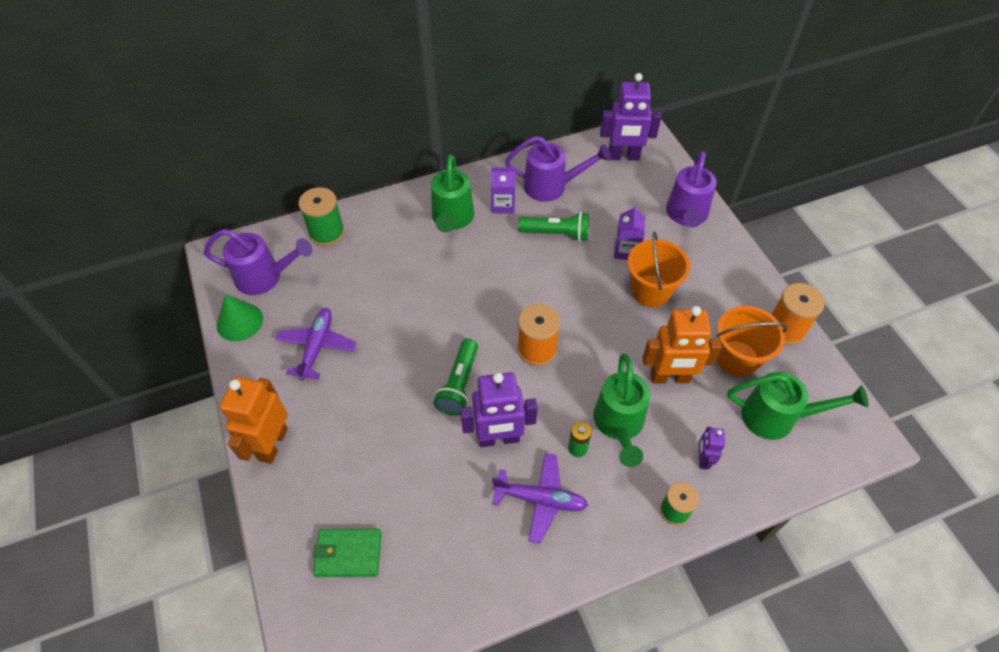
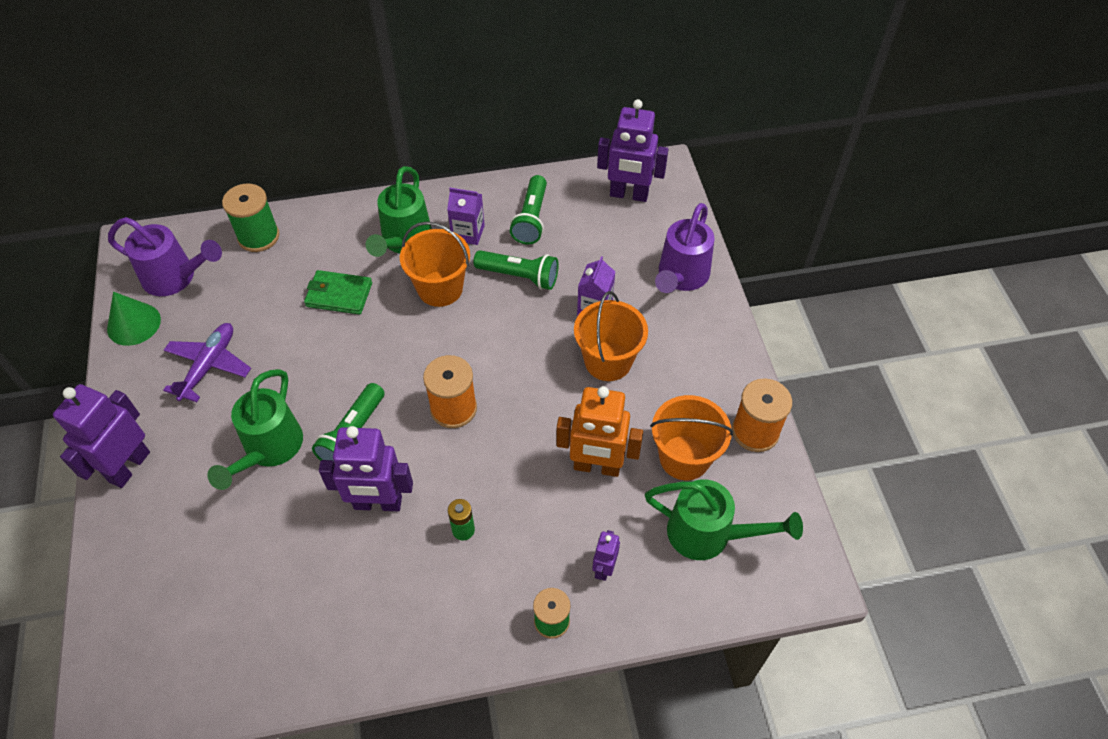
camera: 10 degrees right, 0 degrees up
(272, 444) = (129, 466): orange robot -> purple robot
(348, 554) = (174, 602): green wallet -> green wallet (339, 294)
(494, 253) = (440, 288): none -> orange bucket
(541, 499) = (403, 580): purple plane -> none
(551, 186) = (531, 219): purple watering can -> green flashlight
(619, 424) = (520, 511): green watering can -> green watering can (269, 449)

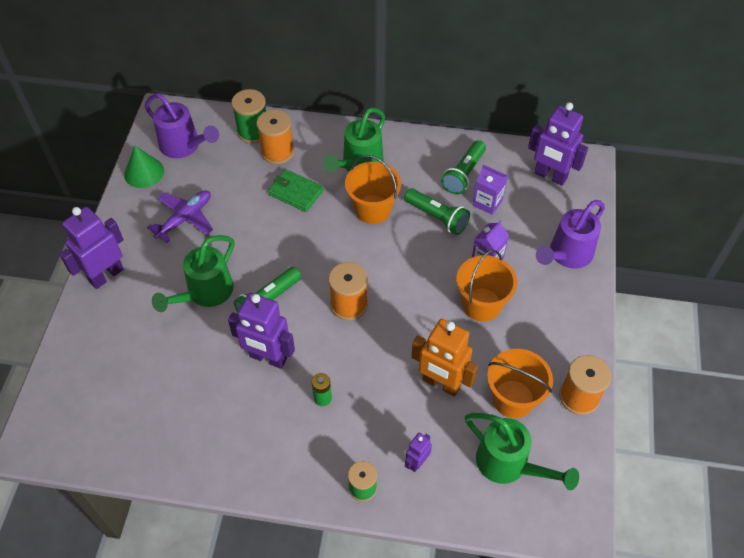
camera: 20 degrees right, 0 degrees up
(298, 253) = (277, 152): none -> orange spool
(468, 233) = (410, 172): purple carton -> purple carton (487, 202)

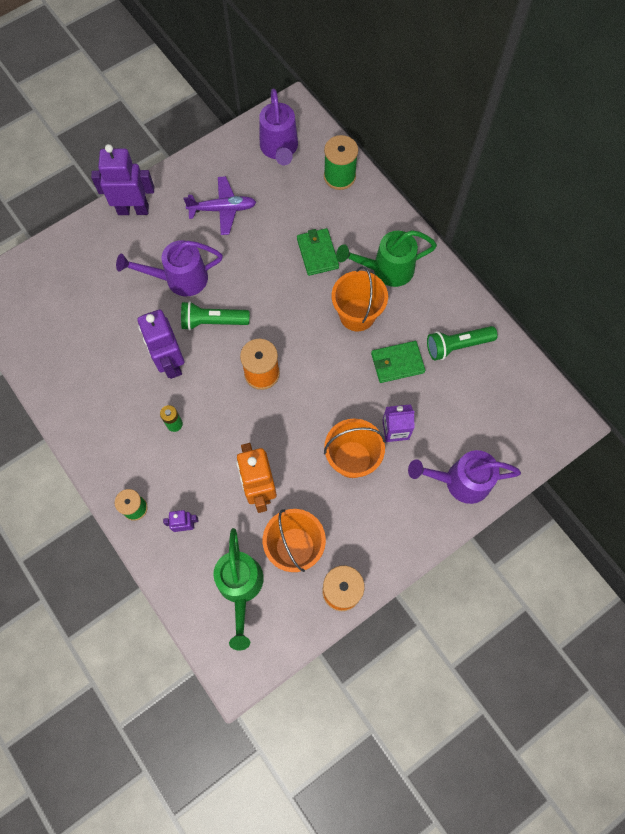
camera: 45 degrees right, 15 degrees up
(144, 172) = (232, 148): green cone -> none
(205, 293) = (180, 279): green watering can -> purple watering can
(277, 152) = (339, 208): orange spool -> none
(437, 217) = (397, 363): green flashlight -> green wallet
(487, 202) = (448, 385): purple carton -> none
(550, 176) = (524, 407): purple robot -> none

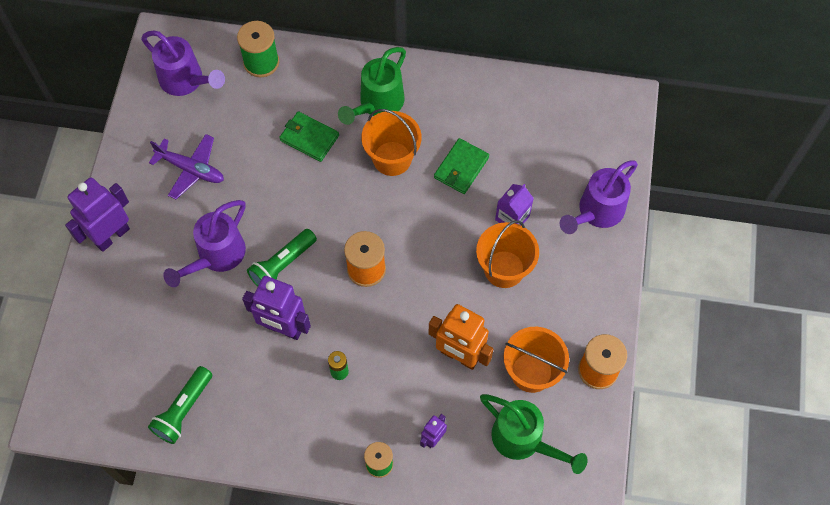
camera: 45 degrees left, 5 degrees down
(223, 209) = (191, 169): purple plane -> purple plane turned 75 degrees clockwise
(457, 346) = (491, 116): green flashlight -> green flashlight (184, 410)

